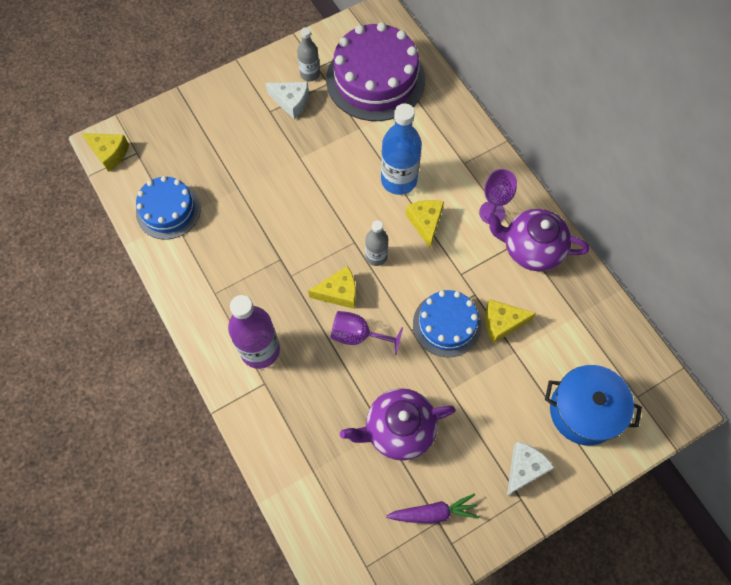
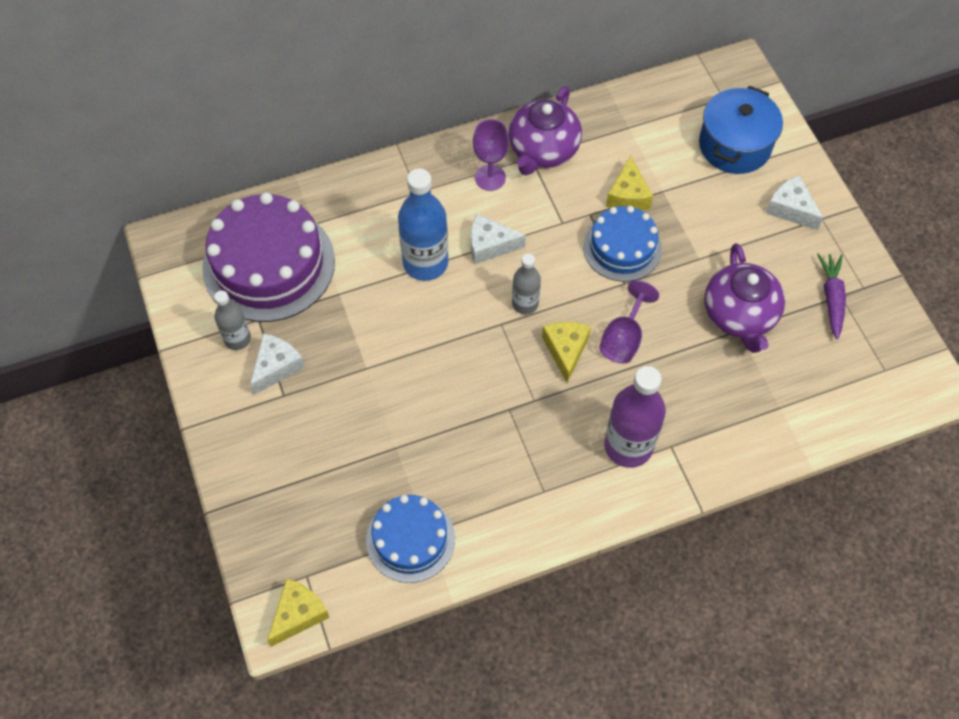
camera: 80 degrees left, 5 degrees down
(425, 223) = (490, 245): yellow cheese -> white cheese

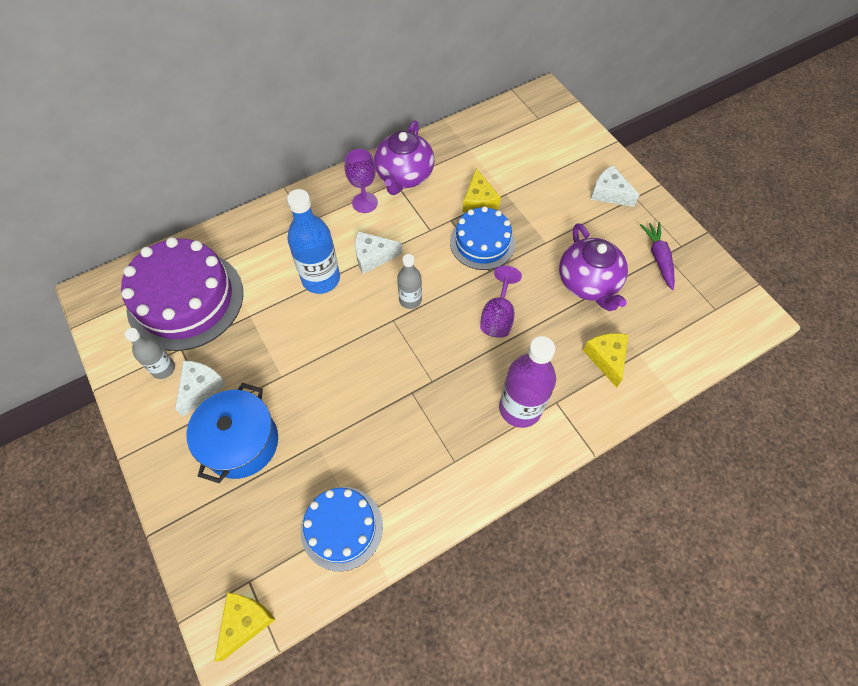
camera: 10 degrees left, 0 degrees up
(566, 350) = (451, 334): yellow cheese -> yellow cheese (606, 358)
(734, 145) = (554, 152): blue pot -> blue pot (241, 442)

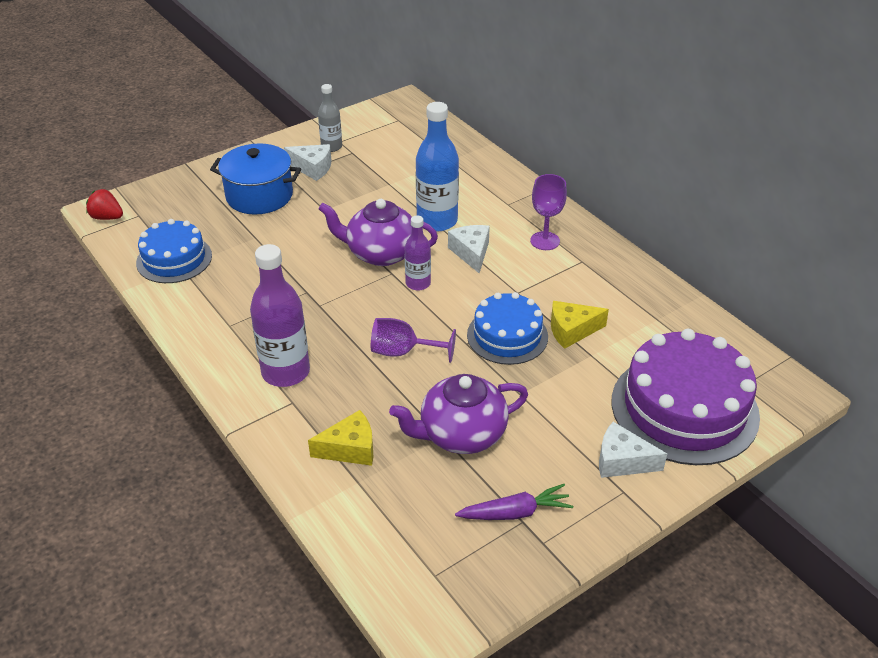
camera: 85 degrees right, 20 degrees down
(185, 299) = (403, 147): purple cake -> purple cake (684, 408)
(245, 622) = (107, 217): yellow cheese -> red strawberry
(404, 176) = (594, 267): purple teapot -> purple teapot (380, 253)
(410, 300) = (418, 283): grey bottle -> purple bottle
(609, 193) = (622, 461): white cheese -> white cheese turned 105 degrees counterclockwise

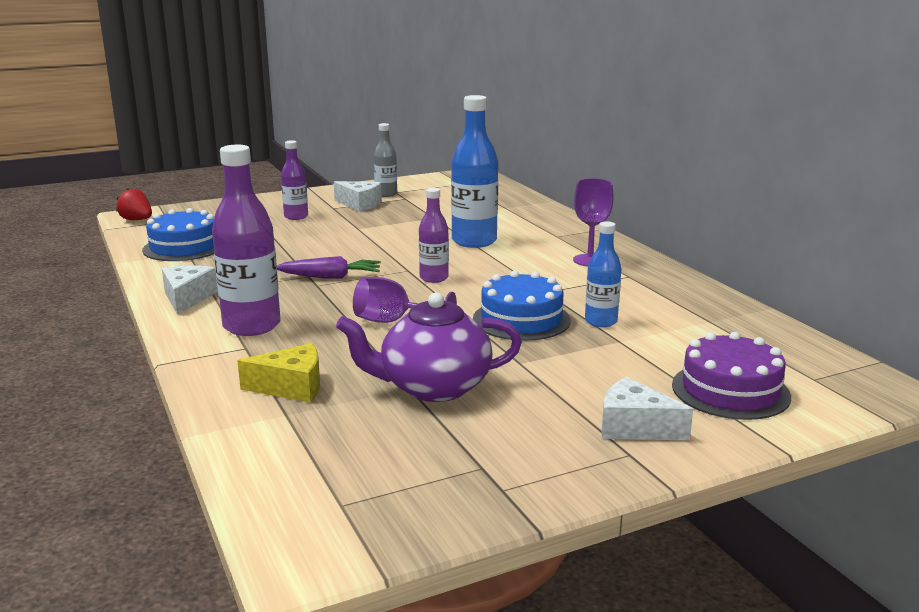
camera: 10 degrees right, 20 degrees down
(259, 196) = (296, 216): blue pot -> purple bottle
(380, 253) = (402, 257): purple teapot -> none
(471, 253) = (503, 263): white cheese -> white cheese (187, 298)
(515, 512) = (475, 458): purple carrot -> purple carrot (330, 277)
(571, 330) = (601, 321): yellow cheese -> blue bottle
(684, 408) = (730, 390): purple cake -> purple cake, size x0.60

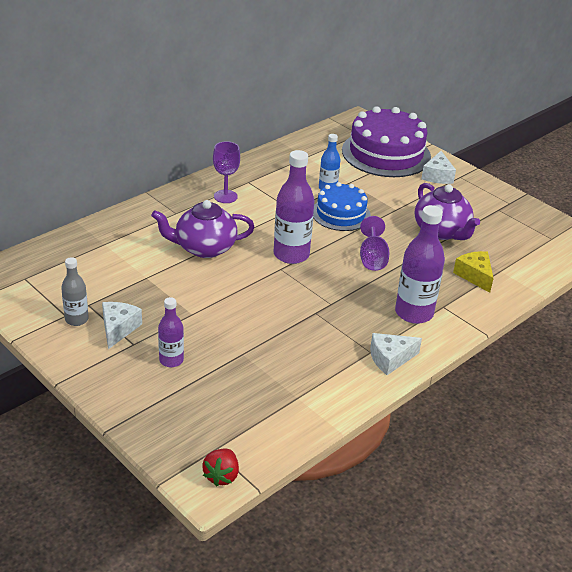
camera: 110 degrees left, 15 degrees up
(184, 247) = (286, 404): blue cake -> none
(330, 277) = (313, 301): purple carrot -> none
(434, 278) = (291, 255): purple bottle -> purple bottle, size x1.74
(474, 241) = (204, 248): blue bottle -> purple teapot
(730, 390) = (386, 153): purple cake -> purple cake, size x1.66

